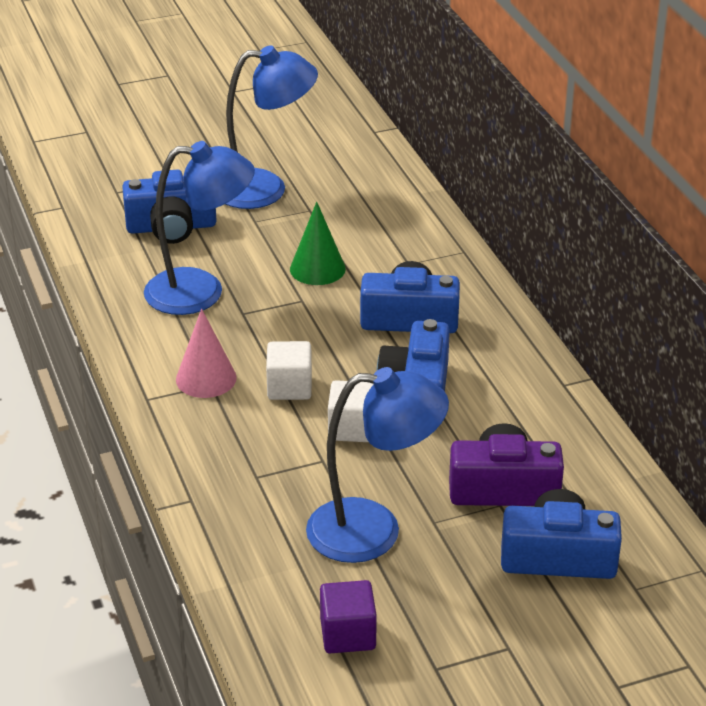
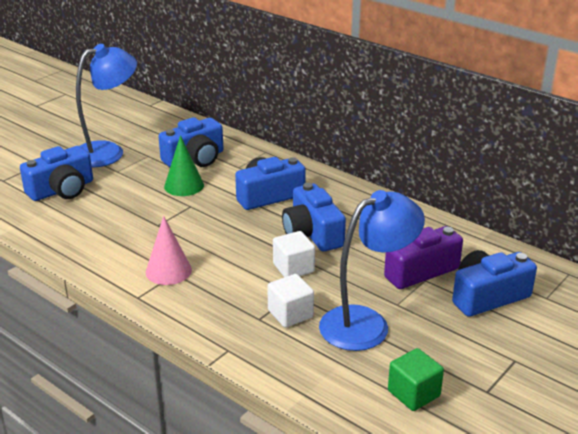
camera: 30 degrees left, 5 degrees down
(201, 292) = (117, 221): blue lamp -> none
(289, 387) = (230, 258): white cube -> white cube (290, 314)
(348, 634) = (413, 393): purple cube -> green cube
(363, 233) = (195, 159): none -> blue camera

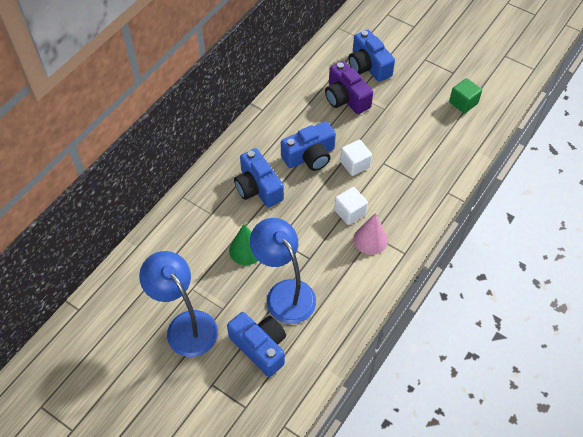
camera: 95 degrees left, 25 degrees up
(195, 159) = (197, 249): blue camera -> none
(290, 314) = (405, 163): white cube -> white cube (350, 212)
(366, 323) = (407, 124): blue lamp -> blue lamp (284, 293)

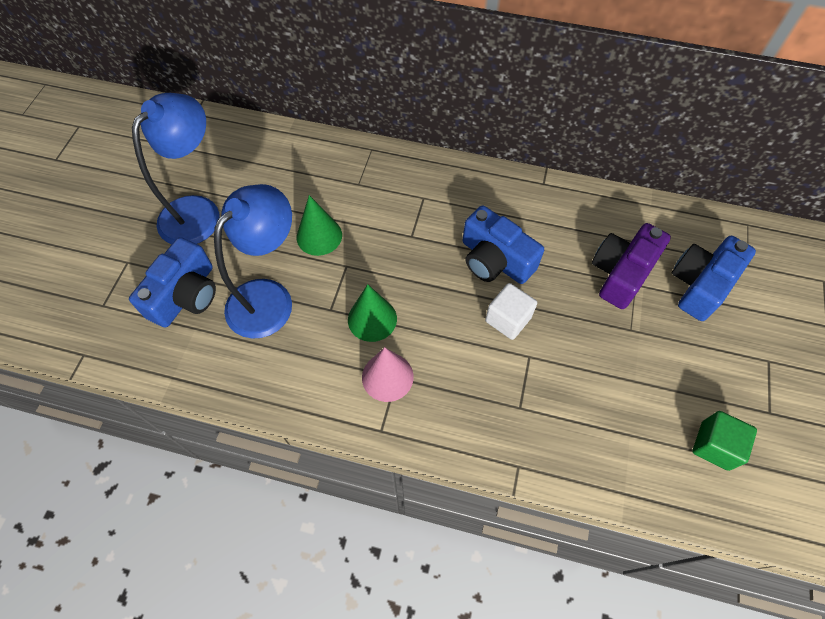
camera: 70 degrees right, 5 degrees up
(258, 188) = (417, 218): blue camera -> none
(326, 236) = (372, 319): none -> green cone
(350, 212) = (423, 337): white cube -> none

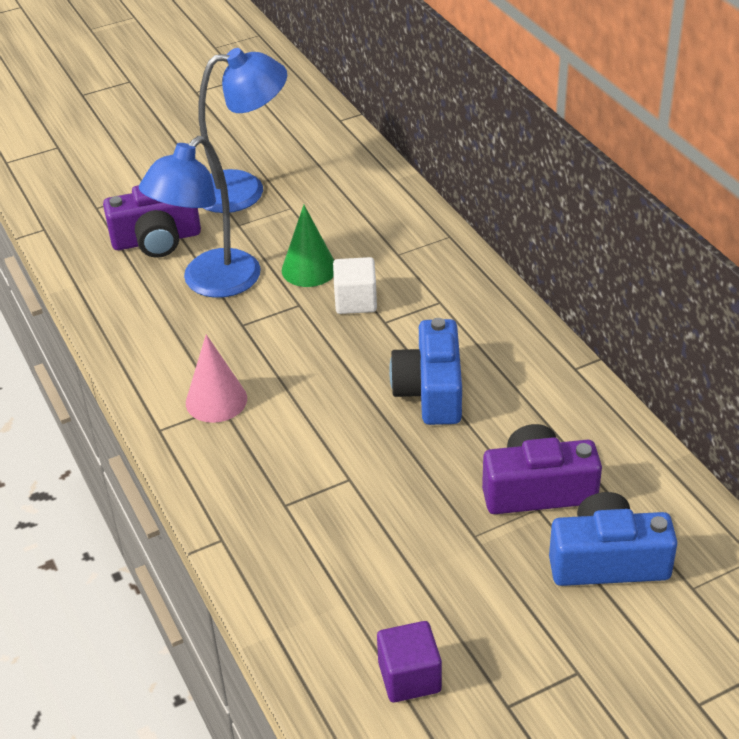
camera: 50 degrees right, 20 degrees down
(185, 295) = (156, 240): blue camera -> purple camera
(269, 297) = (210, 283): blue lamp -> blue lamp turned 135 degrees clockwise
(372, 319) = (263, 354): green cone -> none
(508, 319) = (373, 440): white cube -> white cube (355, 301)
(714, 446) = (409, 677): green cube -> purple cube

